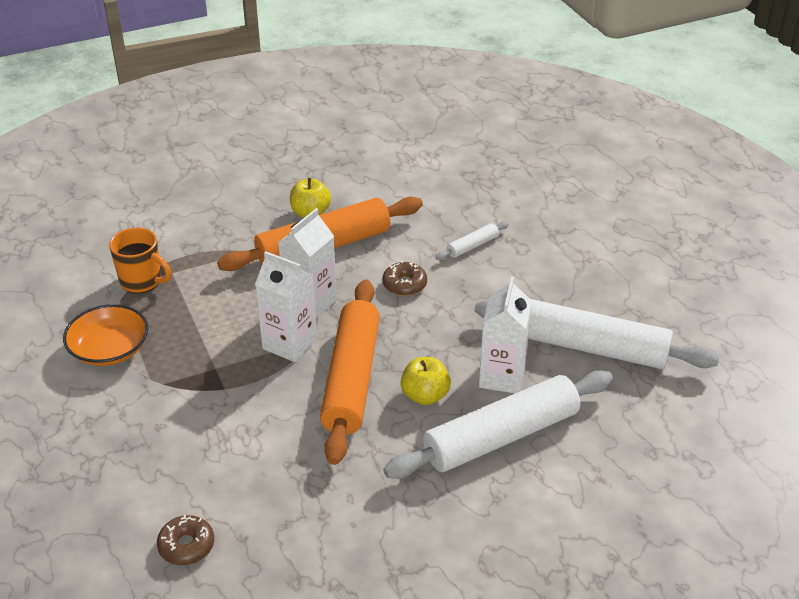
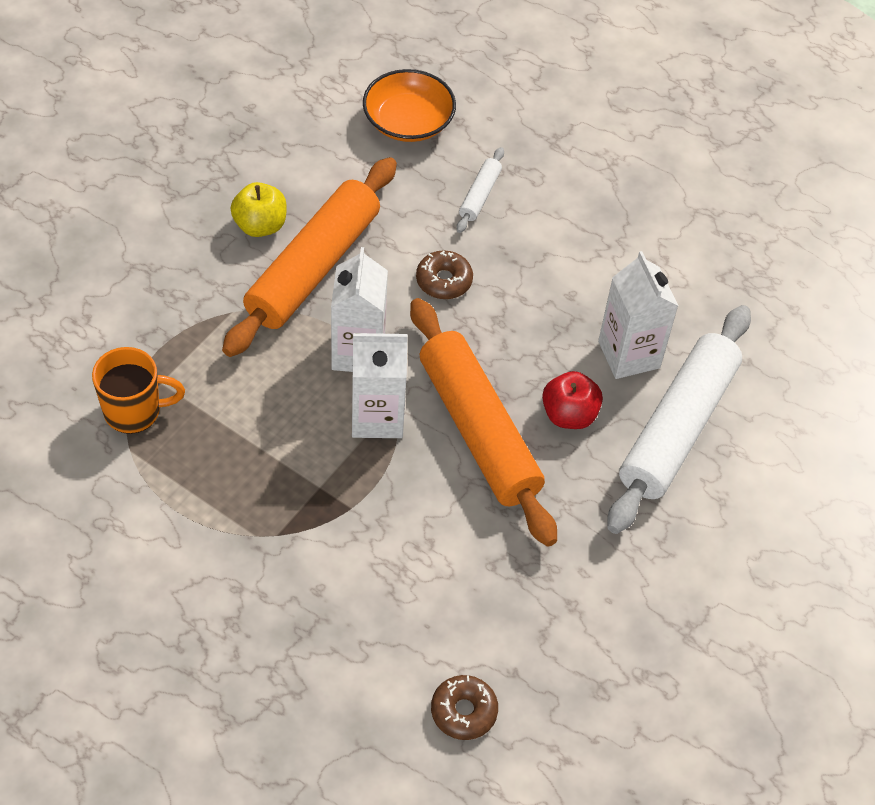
camera: 35 degrees left, 15 degrees up
(109, 349) = (175, 521): orange bowl -> orange bowl (408, 121)
(425, 396) = (569, 415): yellow apple -> red apple
(591, 347) = (691, 276): white rolling pin -> none

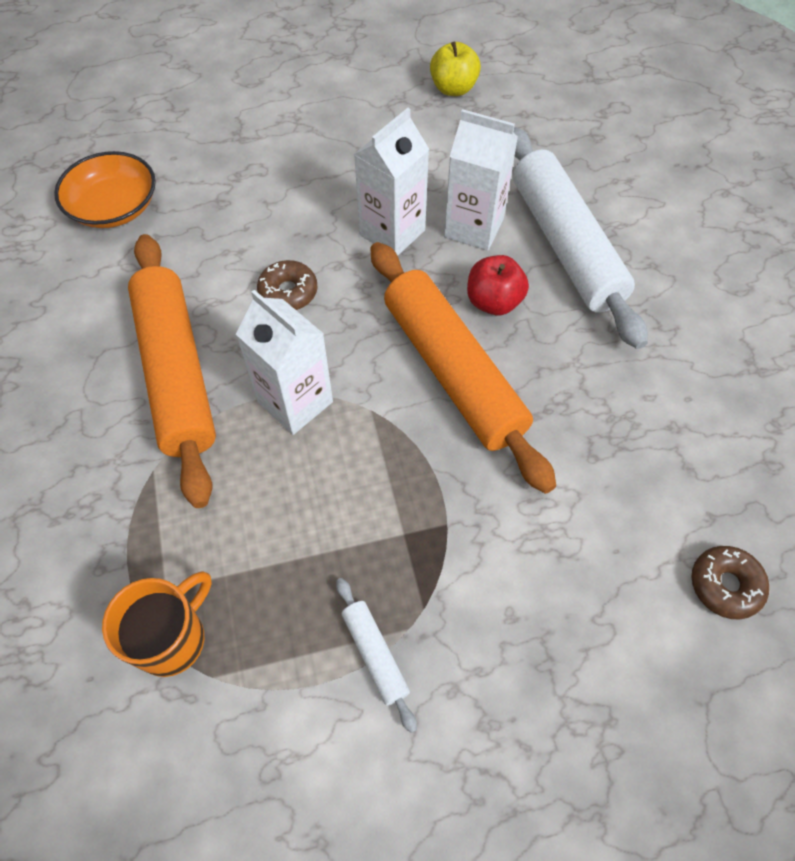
camera: 45 degrees left, 5 degrees up
(260, 225) = (90, 381): yellow apple -> yellow apple (453, 89)
(377, 417) = (373, 435): white carton -> white carton (392, 232)
(479, 430) = (453, 371): orange rolling pin -> orange rolling pin turned 45 degrees clockwise
(480, 195) = (235, 213): white rolling pin -> white rolling pin (375, 654)

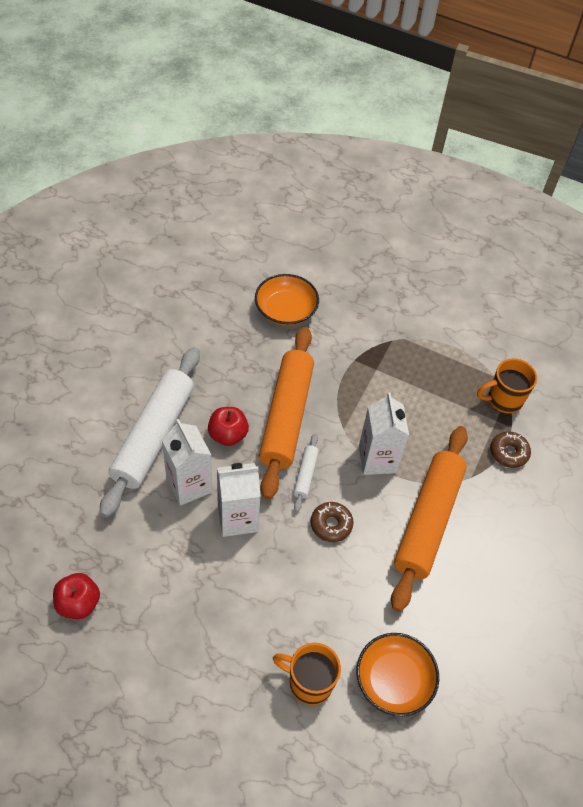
camera: 145 degrees left, 5 degrees down
(196, 159) = (309, 682): none -> orange mug
(375, 654) = (424, 340): white rolling pin -> white rolling pin (305, 475)
(453, 89) = (78, 603): yellow apple -> red apple
(618, 528) = (286, 310): none -> orange bowl
(725, 585) = (268, 268): brown donut -> brown donut (508, 453)

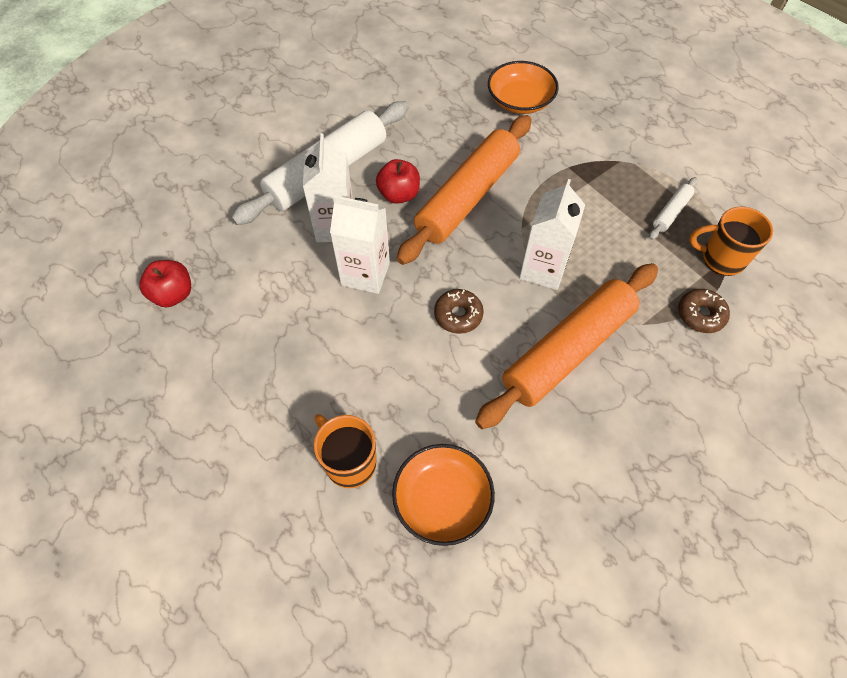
camera: 30 degrees right, 5 degrees up
(305, 475) = (457, 258): white rolling pin -> white rolling pin (671, 212)

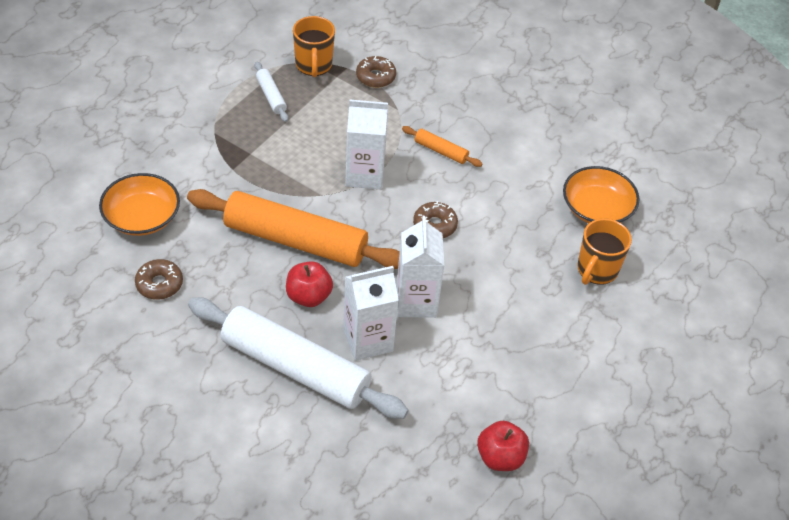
camera: 110 degrees left, 10 degrees down
(443, 103) = (159, 284): none -> brown donut
(568, 351) = (441, 151): orange rolling pin -> orange rolling pin, size x0.42
(671, 212) = (271, 96): white rolling pin -> white rolling pin turned 45 degrees clockwise

